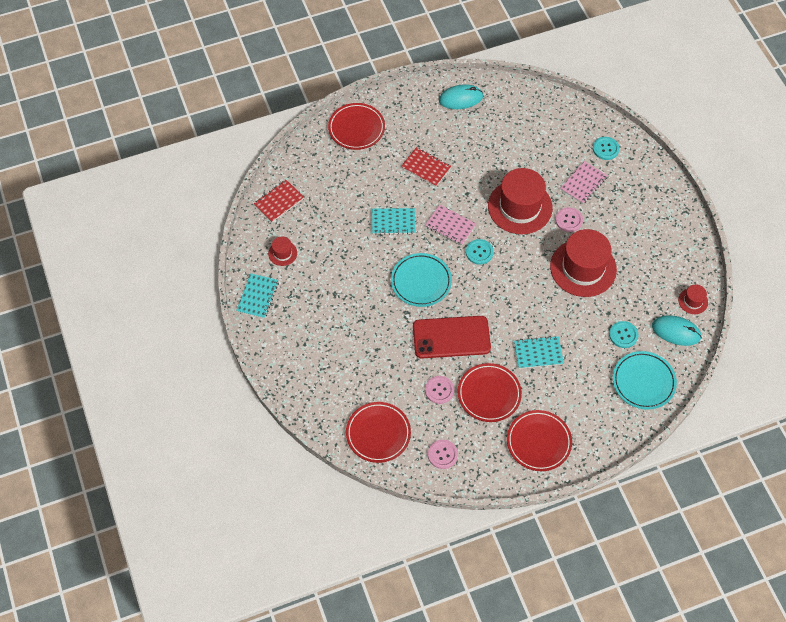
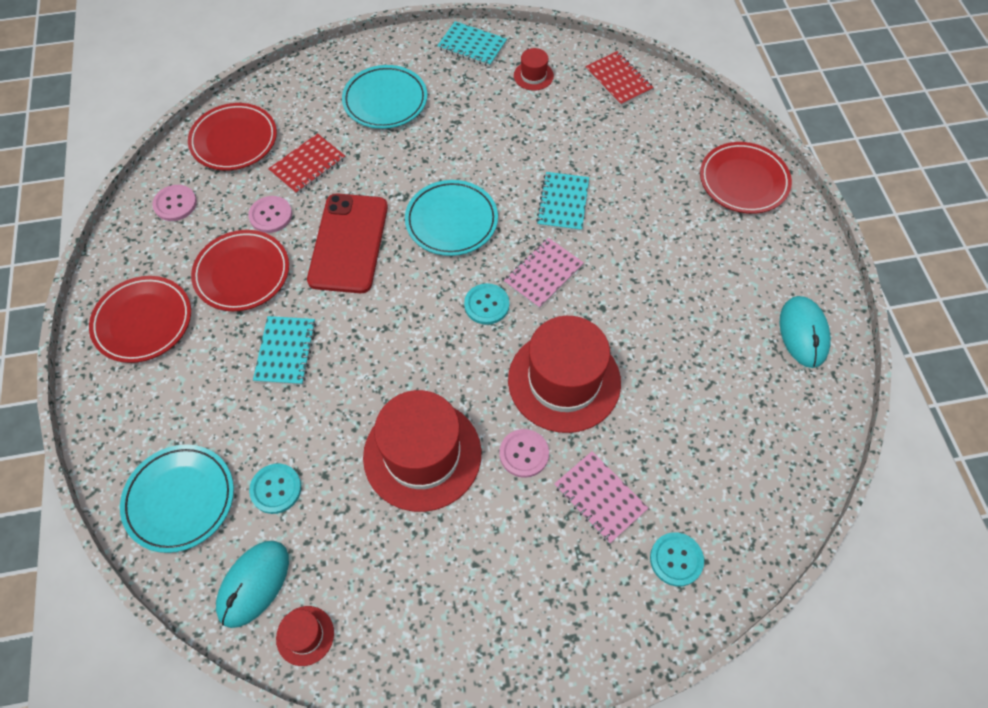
camera: 100 degrees right, 0 degrees up
(322, 343) = (385, 101): none -> turquoise plate
(426, 168) = (660, 259): red notebook -> red notebook (308, 165)

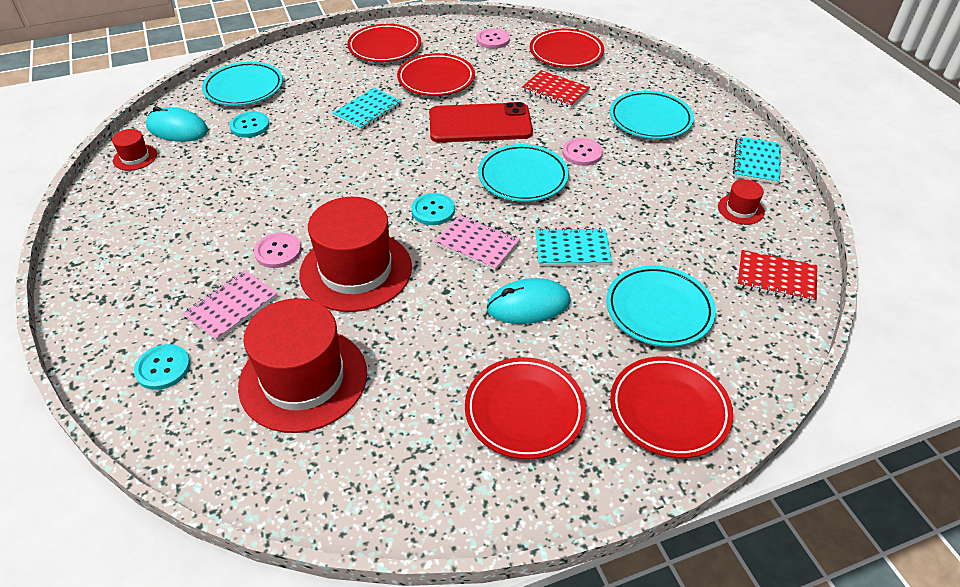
camera: 80 degrees right, 15 degrees down
(270, 215) = (496, 82): pink button -> pink button (582, 153)
(286, 351) = (368, 110): turquoise notebook -> turquoise notebook turned 45 degrees counterclockwise
(422, 454) = (277, 192): red hat -> red hat (303, 379)
(618, 80) = (776, 278): red notebook -> red notebook turned 60 degrees clockwise
(643, 161) = (659, 310): none -> turquoise plate
(740, 271) = (524, 411): none -> red plate
(803, 333) = (445, 481): turquoise mouse -> turquoise mouse (528, 305)

